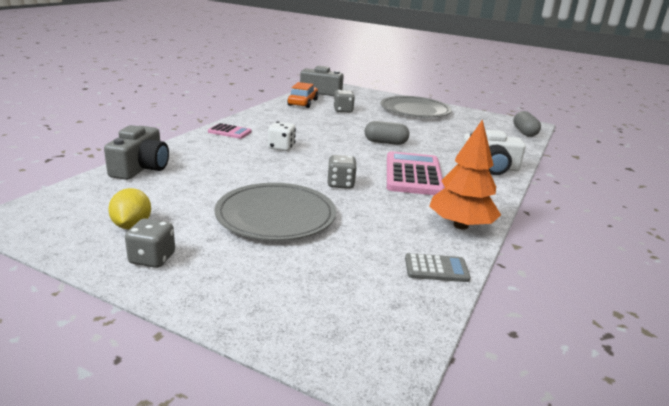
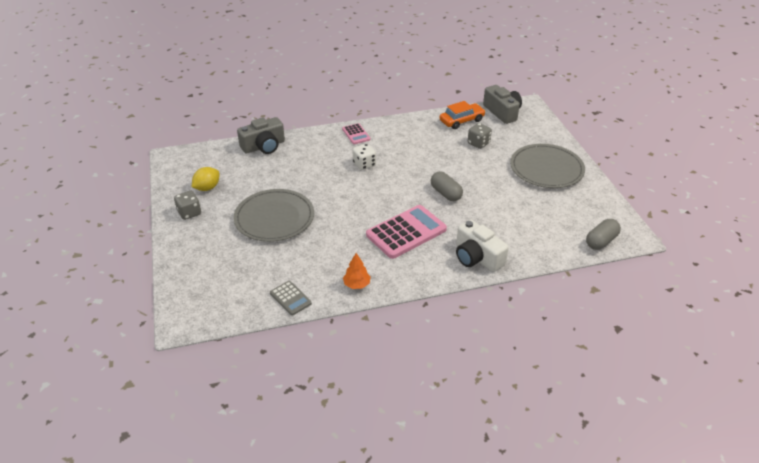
camera: 50 degrees right, 15 degrees up
(340, 184) = (346, 215): grey dice -> none
(460, 225) = (357, 284): orange tree -> orange tree, size x0.53

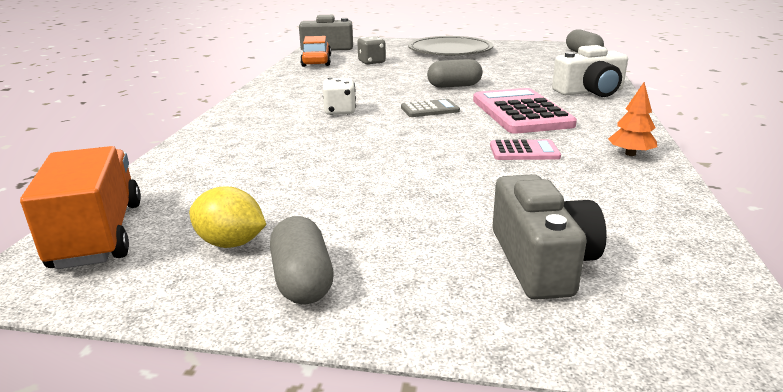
camera: 65 degrees left, 15 degrees down
(189, 213) = (302, 280): grey dice -> grey capsule
(201, 157) = (98, 234): none -> orange truck
(207, 188) = (231, 243): yellow lemon -> yellow lemon turned 45 degrees counterclockwise
(264, 146) = (176, 167): grey camera -> grey camera (541, 261)
(274, 218) = (413, 188): grey plate -> none
(290, 298) = (661, 206): grey calculator -> grey calculator (430, 109)
(356, 134) = (257, 105): pink calculator -> pink calculator (524, 151)

